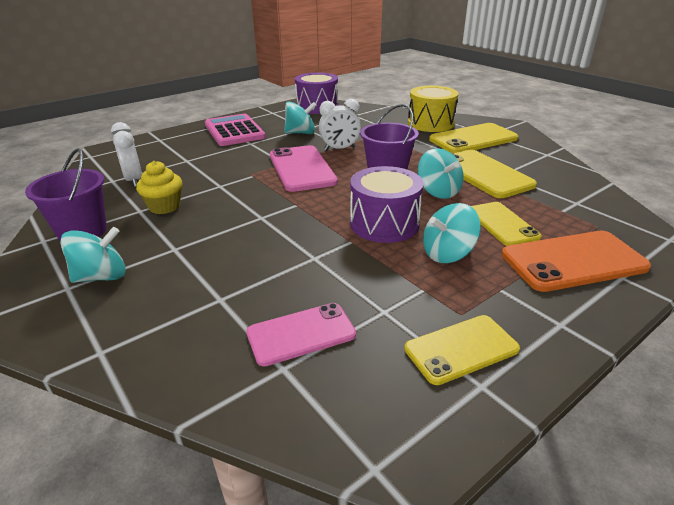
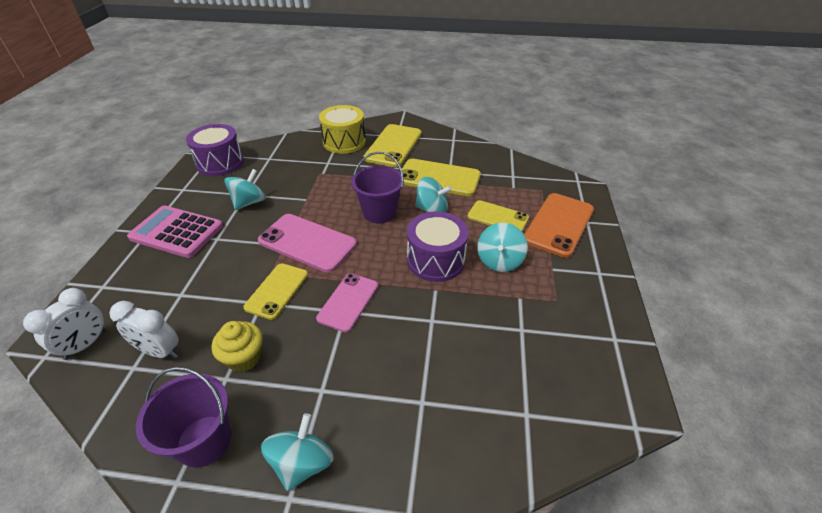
camera: 45 degrees left, 10 degrees up
(301, 334) = (504, 383): pink phone -> pink phone (348, 302)
(339, 149) = (309, 204): white clock -> white clock (86, 344)
(461, 349) = (582, 324): yellow phone -> yellow phone (277, 291)

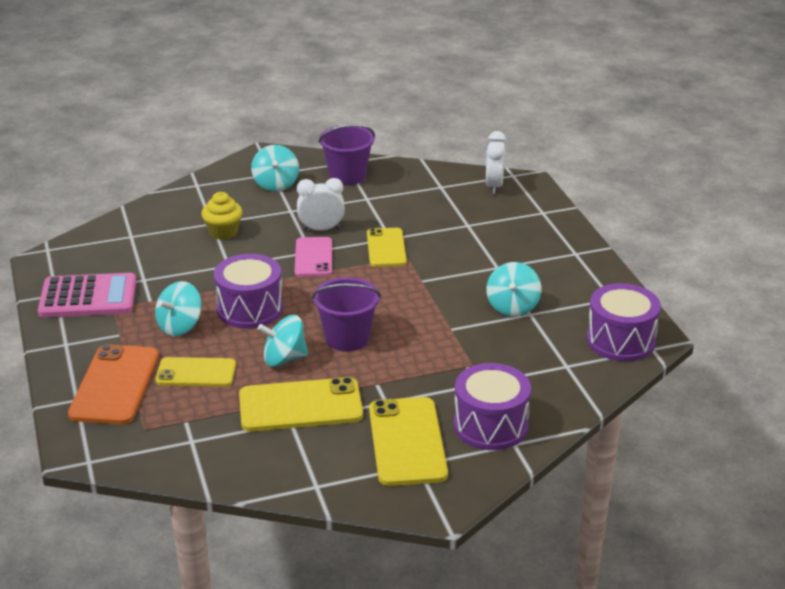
camera: 155 degrees right, 10 degrees down
(160, 351) = (433, 197): white clock -> white clock (321, 229)
(177, 232) = (546, 261): pink calculator -> pink calculator (88, 297)
(244, 357) = (365, 209): yellow cupcake -> yellow cupcake (223, 232)
(307, 242) = (399, 288): pink phone -> none
(344, 142) = (490, 425): yellow drum -> purple drum
(499, 261) = (180, 326): turquoise spinning top -> turquoise spinning top turned 135 degrees counterclockwise

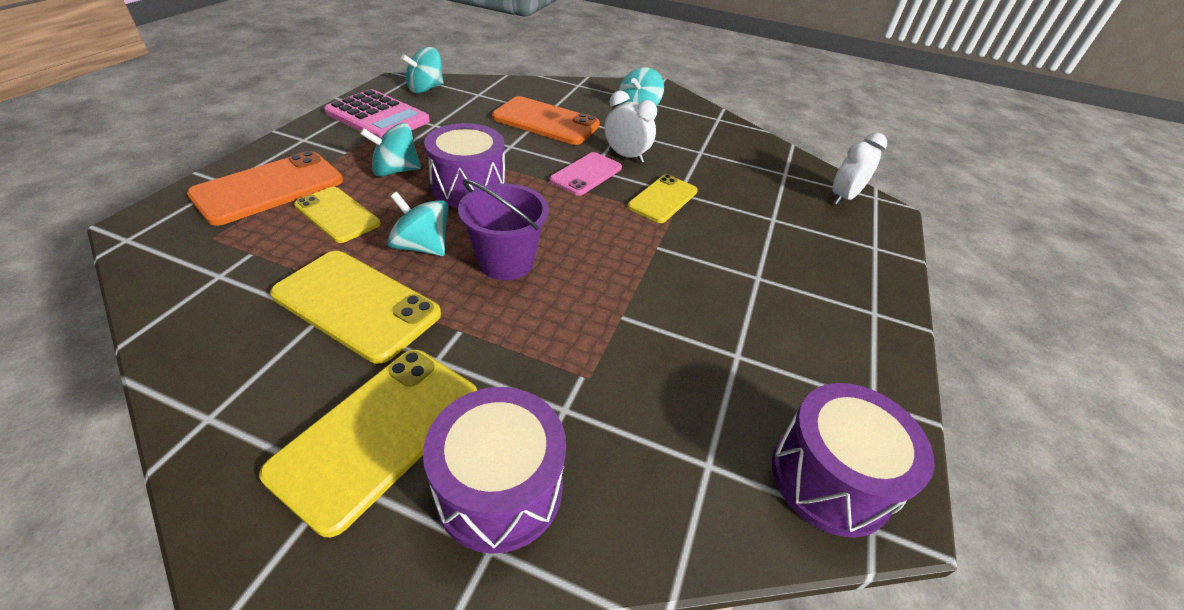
camera: 35 degrees right, 10 degrees up
(223, 232) = (545, 121): yellow cupcake -> orange phone
(347, 176) = (706, 129): purple bucket -> none
(512, 307) = (725, 333): turquoise spinning top -> turquoise spinning top (426, 89)

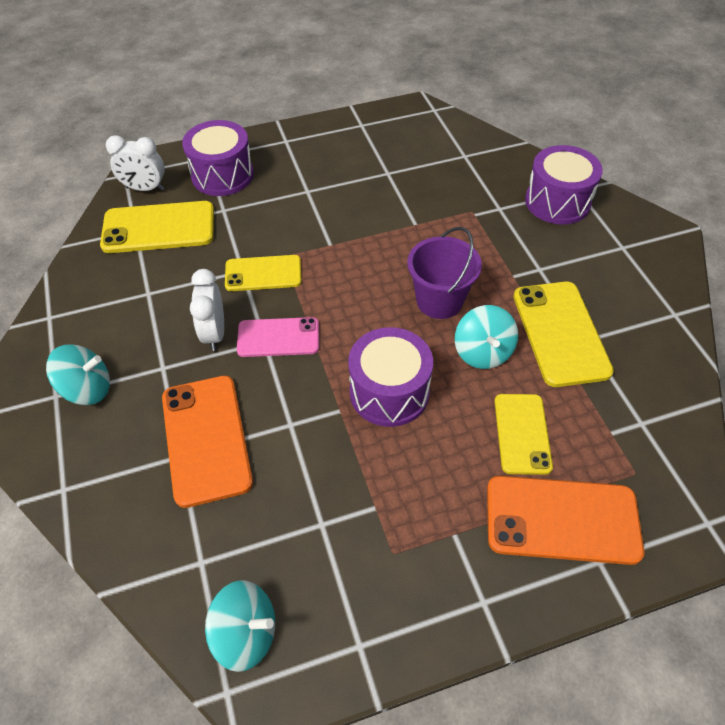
camera: 125 degrees left, 10 degrees up
(377, 117) = (367, 594): pink calculator -> none
(378, 433) = (594, 253): yellow phone -> yellow phone (159, 228)
(395, 171) = (430, 463): turquoise spinning top -> none
(830, 478) = (425, 124): purple drum -> purple drum (222, 175)

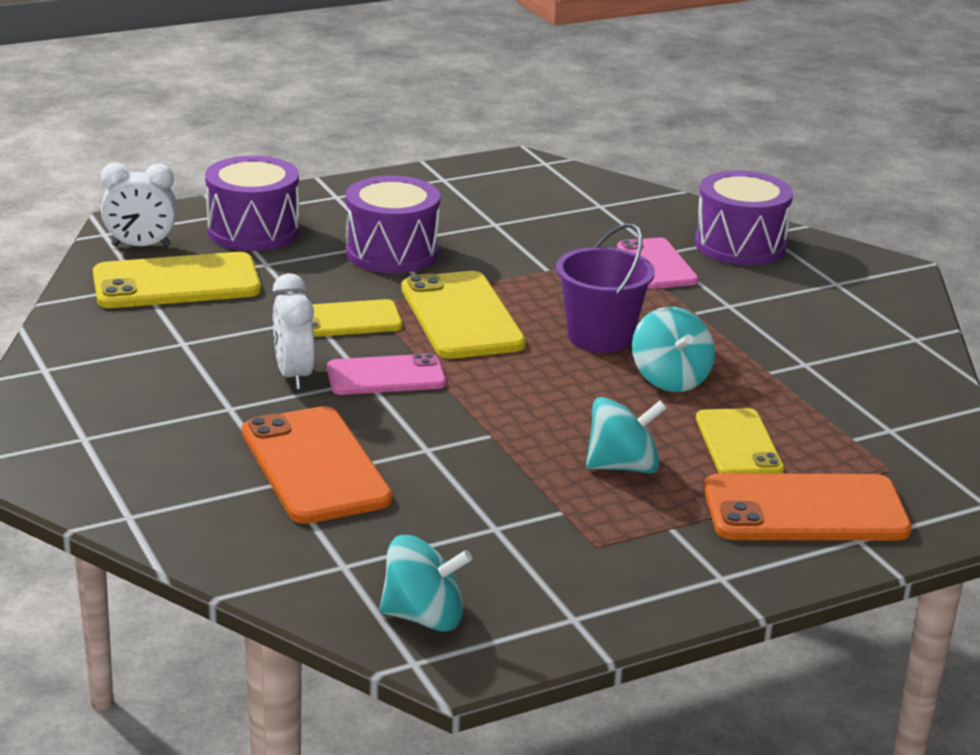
camera: 10 degrees left, 25 degrees down
(87, 389) = (129, 430): turquoise spinning top -> turquoise spinning top (623, 467)
(389, 392) = (553, 417): purple drum -> purple drum (392, 252)
(494, 221) = (656, 264): none -> pink phone
(560, 333) = (769, 359): yellow phone -> yellow phone (462, 316)

